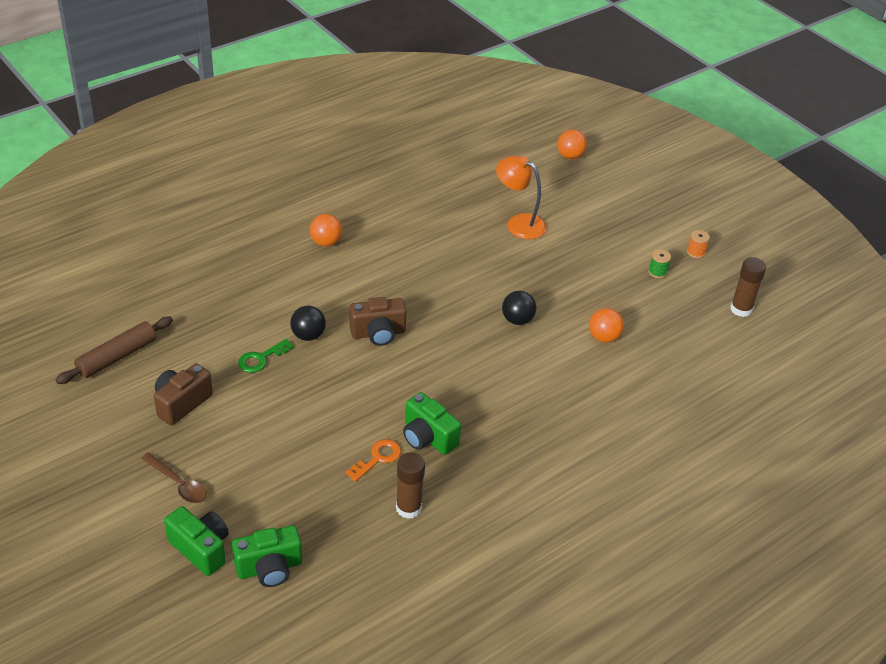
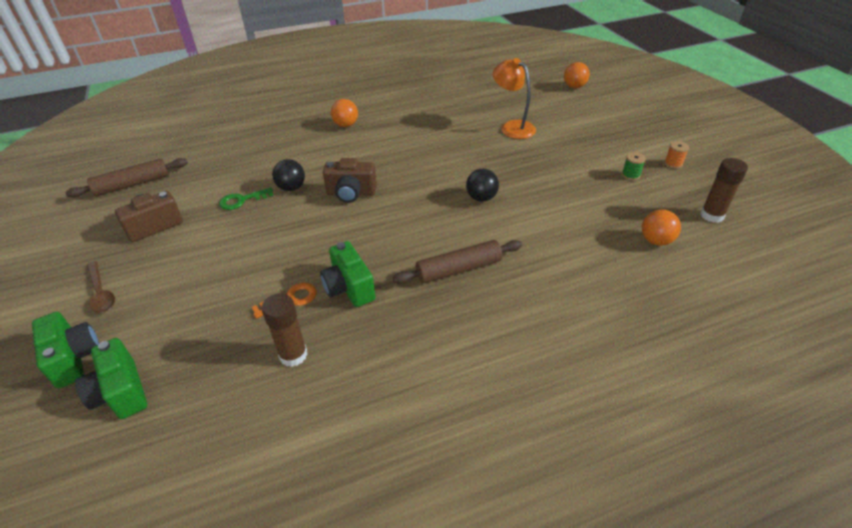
camera: 20 degrees right, 0 degrees up
(269, 568) = (121, 392): green camera -> green camera turned 60 degrees clockwise
(524, 402) = (459, 269): none -> brown rolling pin
(603, 337) = (560, 222): orange ball -> orange ball (656, 241)

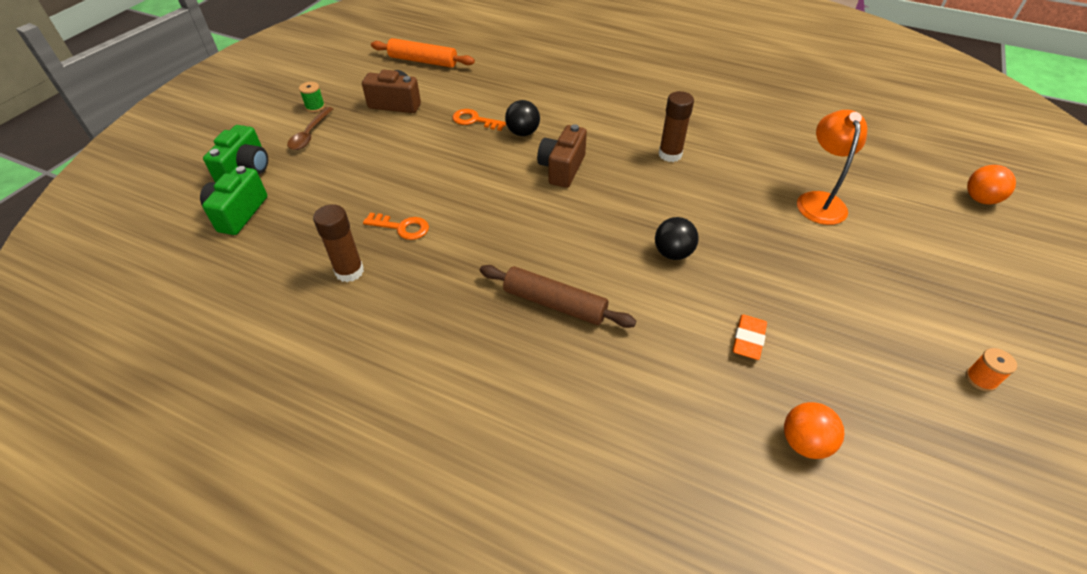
camera: 45 degrees right, 5 degrees up
(132, 184) = (423, 61): brown rolling pin -> orange rolling pin
(242, 200) = (475, 120): green key -> orange key
(346, 125) = (645, 100): orange ball -> none
(349, 288) = (451, 250): green camera -> none
(351, 193) = (562, 169): brown camera -> brown camera turned 60 degrees clockwise
(573, 214) = (748, 340): none -> orange eraser
(630, 175) = (892, 350): green spool -> green spool (315, 107)
(712, 215) = (935, 478): brown glue stick -> brown glue stick (670, 154)

